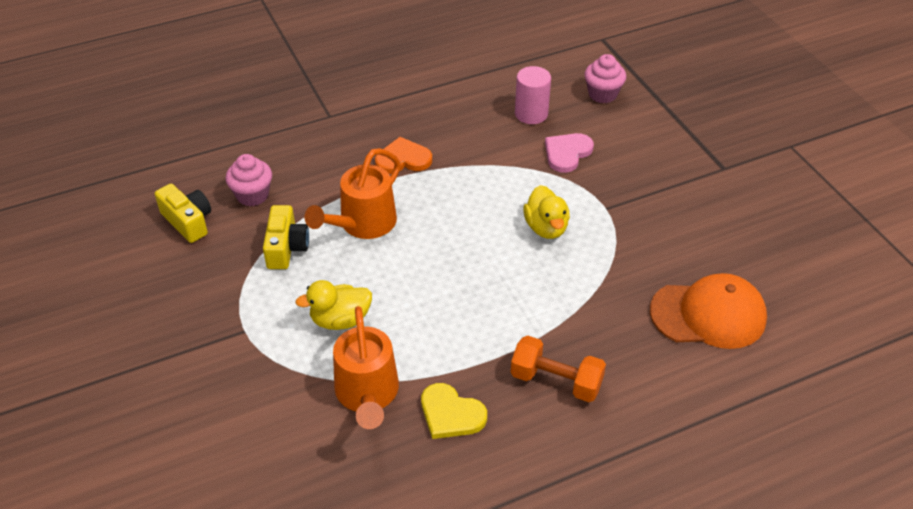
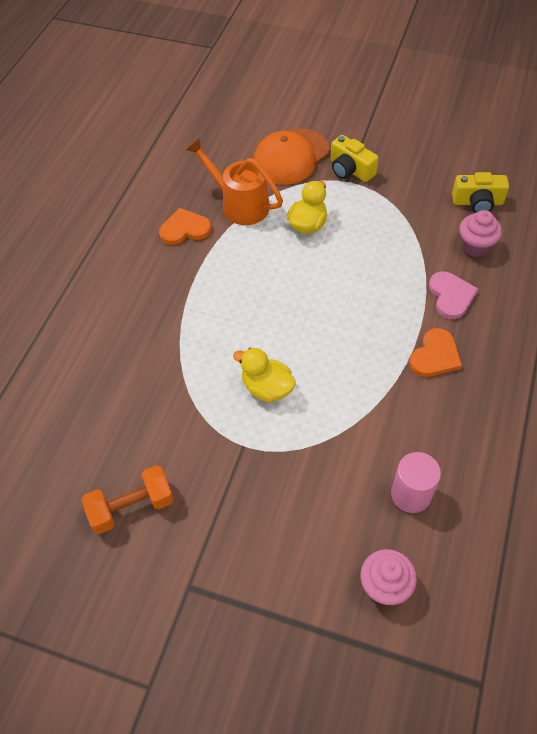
camera: 135 degrees right, 10 degrees up
(286, 248) = (400, 235): yellow camera -> yellow camera (350, 170)
(362, 225) = (383, 285): orange watering can -> none
(451, 414) = (184, 229): yellow heart -> orange heart
(556, 381) = (146, 289): orange dumbbell -> orange dumbbell (131, 507)
(567, 153) = (332, 476): pink heart -> pink heart (451, 296)
(708, 314) = (87, 414): orange cap -> orange cap (291, 157)

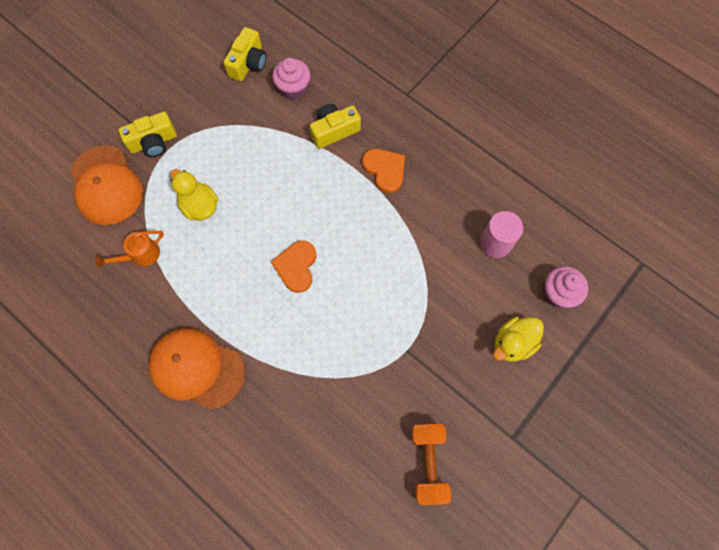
camera: 70 degrees left, 15 degrees up
(154, 282) = (196, 368): none -> orange cap
(184, 229) = (145, 317): orange heart -> orange heart (296, 266)
(239, 204) = (140, 255): orange watering can -> orange watering can, size x0.59
(267, 388) = (359, 310): yellow duck -> yellow duck (513, 343)
(451, 296) = (334, 131): pink heart -> yellow camera

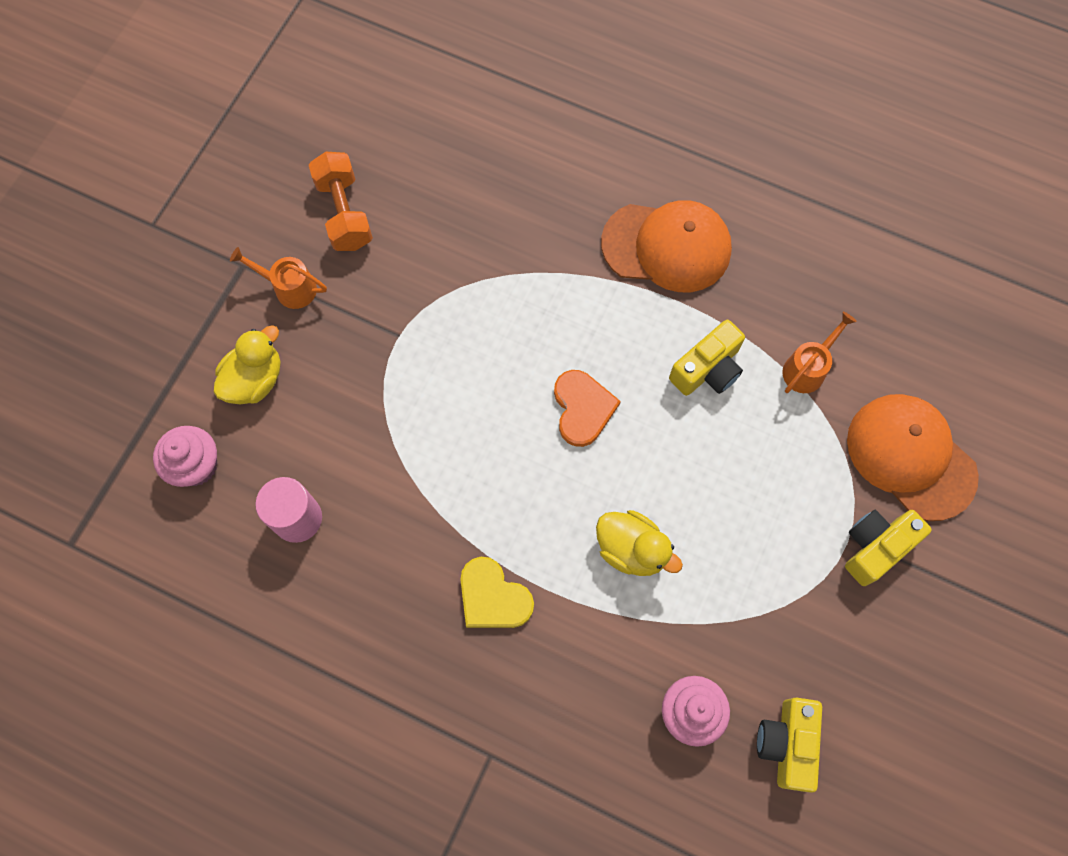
camera: 165 degrees right, 0 degrees up
(199, 206) = (757, 461): yellow duck -> yellow duck (632, 549)
(334, 131) = (595, 647): yellow camera -> yellow camera (707, 369)
(385, 170) = (493, 597): orange heart -> yellow heart
(480, 409) = (289, 288): none -> orange watering can

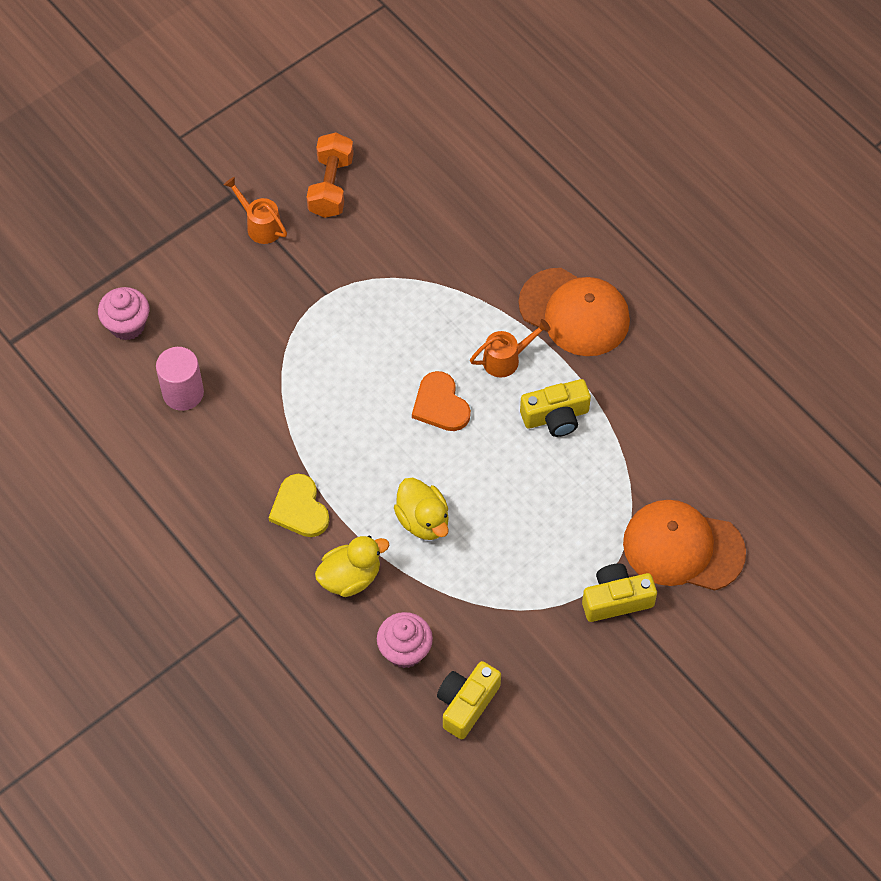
camera: 25 degrees right, 10 degrees down
(255, 380) = (201, 282): yellow duck -> yellow duck (350, 577)
(582, 408) = (440, 404): orange heart -> orange heart turned 135 degrees clockwise
(808, 368) = (637, 448): orange watering can -> orange watering can (506, 359)
(910, 457) = (683, 547): orange cap -> orange cap turned 60 degrees counterclockwise

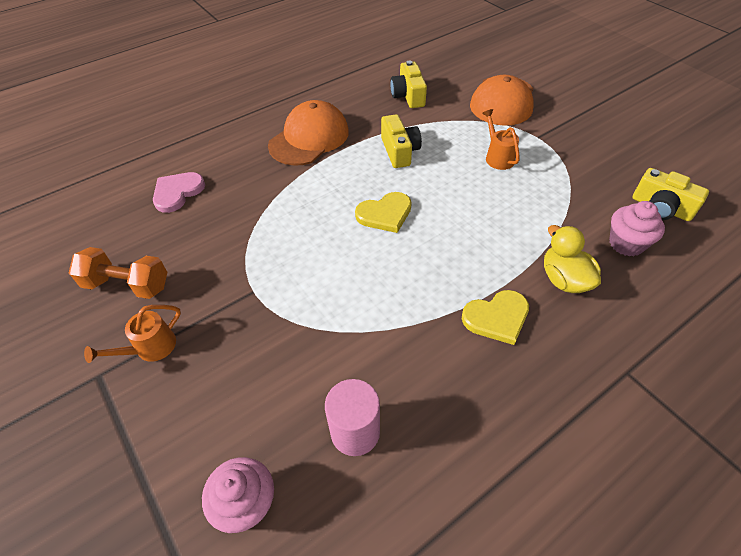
camera: 85 degrees left, 10 degrees down
(423, 520) = (498, 228): yellow duck -> none
(440, 404) = (385, 214): orange heart -> yellow heart
(464, 194) = (177, 192): none -> pink heart
(506, 359) = (345, 174): orange watering can -> orange watering can (497, 157)
(616, 599) = (549, 130): yellow camera -> yellow camera (408, 96)

